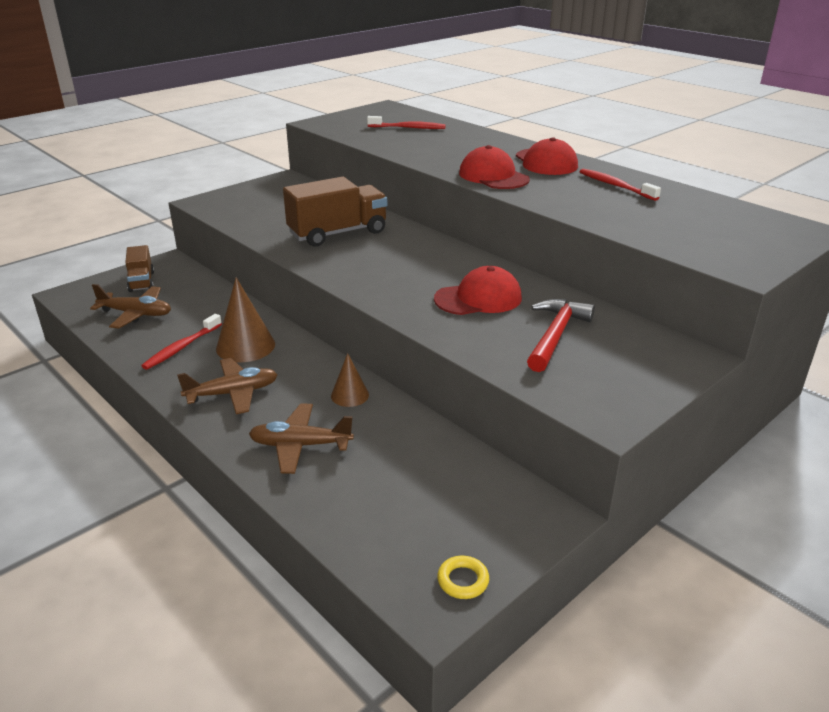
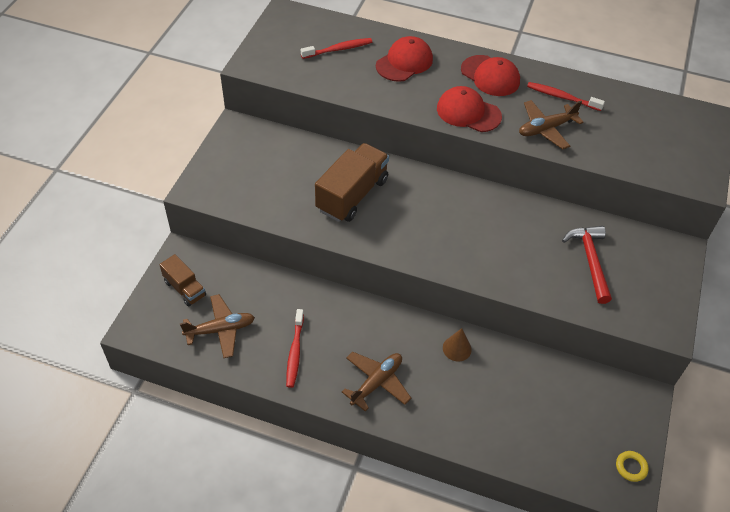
camera: 30 degrees left, 20 degrees up
(245, 346) = (342, 330): brown cone -> none
(300, 445) = (463, 409): brown plane -> brown plane (546, 129)
(478, 298) = (515, 239): red cap -> red cap (404, 62)

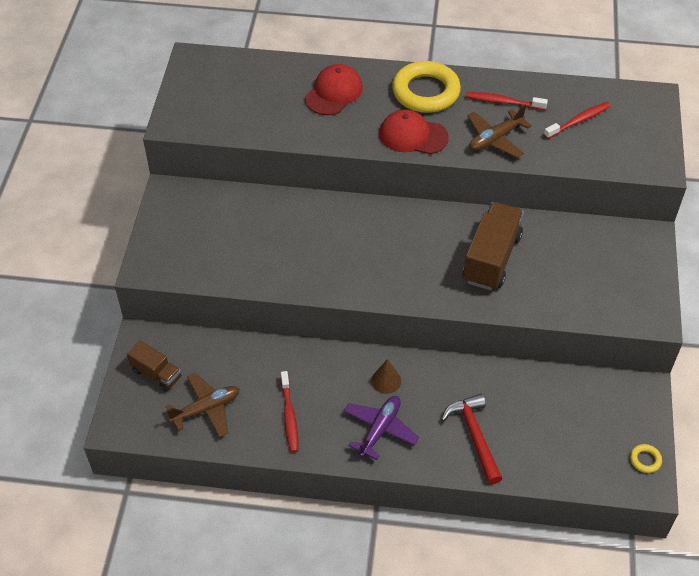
camera: 10 degrees left, 0 degrees up
(338, 49) = (261, 90): red toothbrush -> red toothbrush (578, 121)
(352, 195) = (311, 243): brown truck -> brown truck (491, 258)
(376, 382) = (380, 429): brown plane -> purple plane
(457, 348) = (451, 379): brown cone -> brown cone (386, 380)
(490, 76) = (426, 92): red cap -> yellow ring
(590, 261) = (565, 265): red hammer -> red hammer (474, 435)

